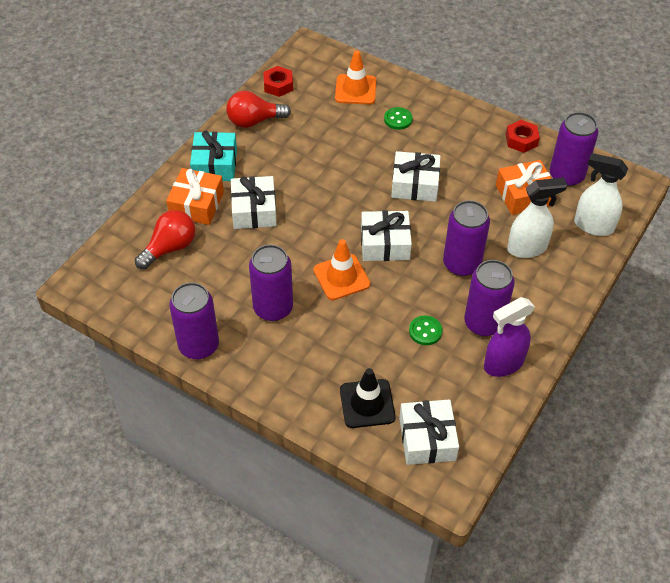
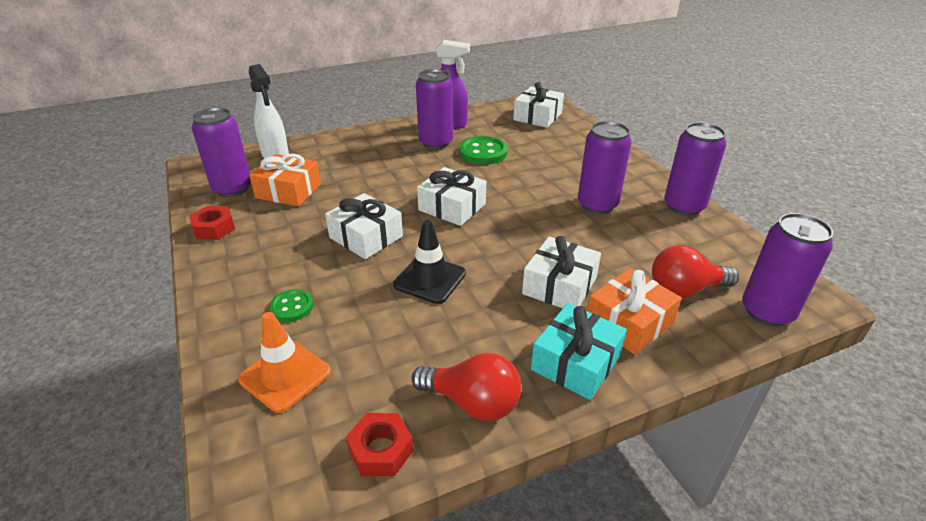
camera: 145 degrees left, 15 degrees down
(341, 277) = (516, 201): orange traffic cone -> none
(367, 403) = (563, 138): black traffic cone -> black traffic cone (430, 279)
(425, 331) = (483, 152): green button -> green button, size x1.68
(461, 264) = (406, 173): purple can -> purple can (767, 311)
(527, 248) = (343, 162): white spray bottle -> none

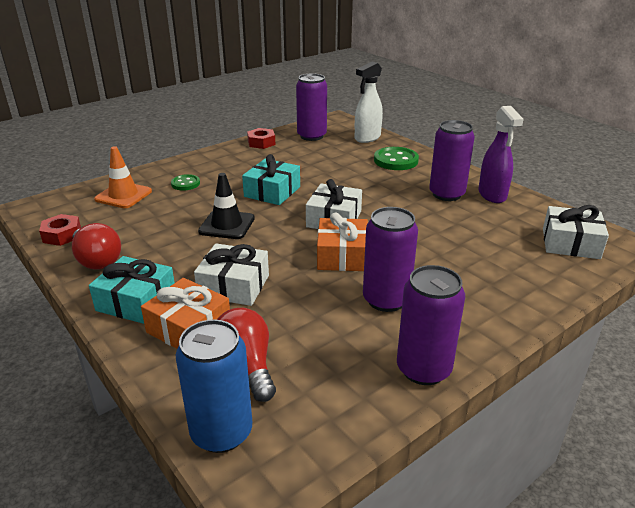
camera: 75 degrees right, 5 degrees down
(288, 191) = (320, 153): orange gift -> orange gift (342, 256)
(366, 237) = (272, 192): white gift -> turquoise gift
(472, 402) = (97, 260): red light bulb -> red light bulb turned 45 degrees counterclockwise
(483, 152) = (447, 220): green button -> green button (396, 160)
(767, 311) = (221, 432): purple can -> blue can

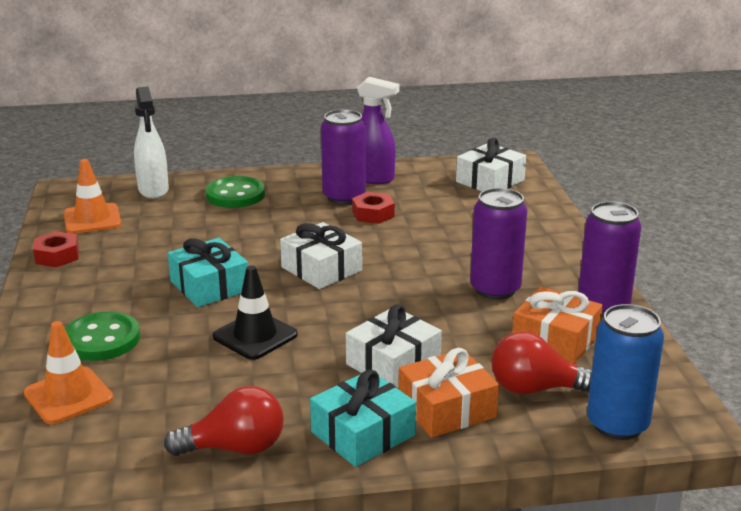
camera: 60 degrees left, 5 degrees down
(62, 235) = (127, 469): red nut -> red nut (373, 214)
(185, 184) = (102, 339): green button -> green button, size x1.68
(311, 136) = (92, 219): purple can -> orange traffic cone
(342, 256) = (399, 287): orange gift -> orange gift (555, 339)

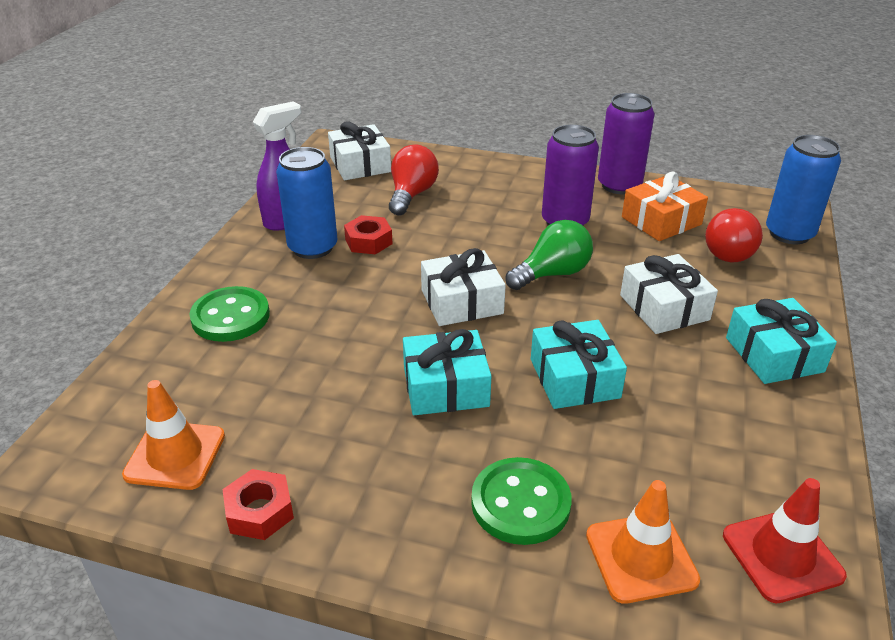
camera: 65 degrees left, 10 degrees up
(94, 460) = (782, 555): none -> red traffic cone
(153, 190) = (144, 380): white spray bottle -> none
(235, 448) = (781, 439): red light bulb -> red light bulb (412, 195)
(255, 336) = (574, 378): black traffic cone -> turquoise gift
(344, 197) = (313, 248): purple can -> blue can
(398, 299) = (552, 274): none -> green light bulb
(446, 408) = (746, 300): orange gift -> none

